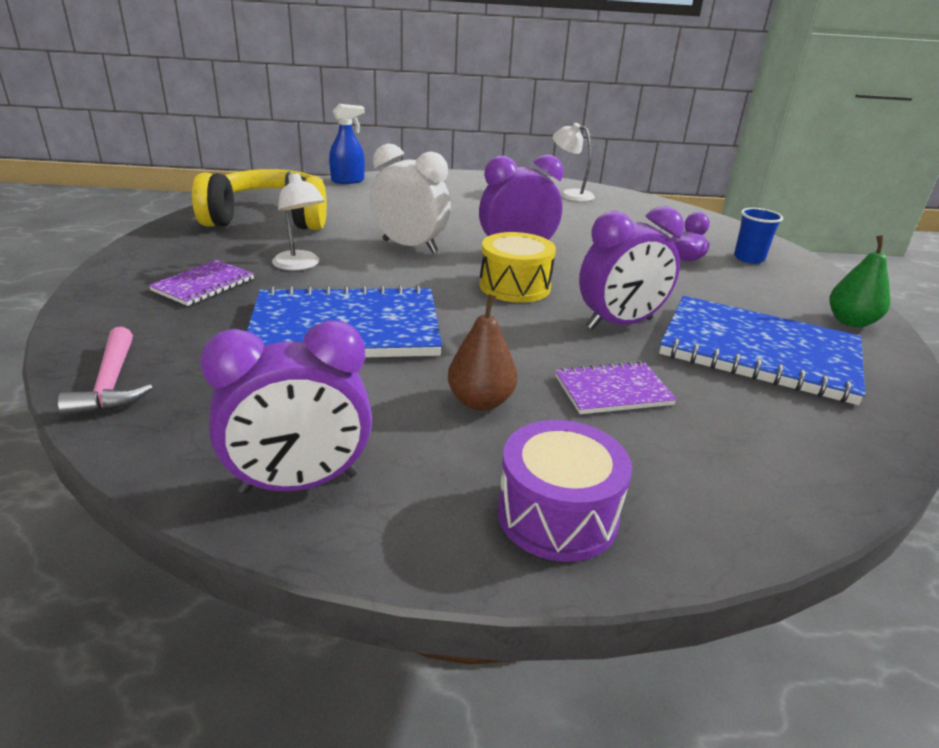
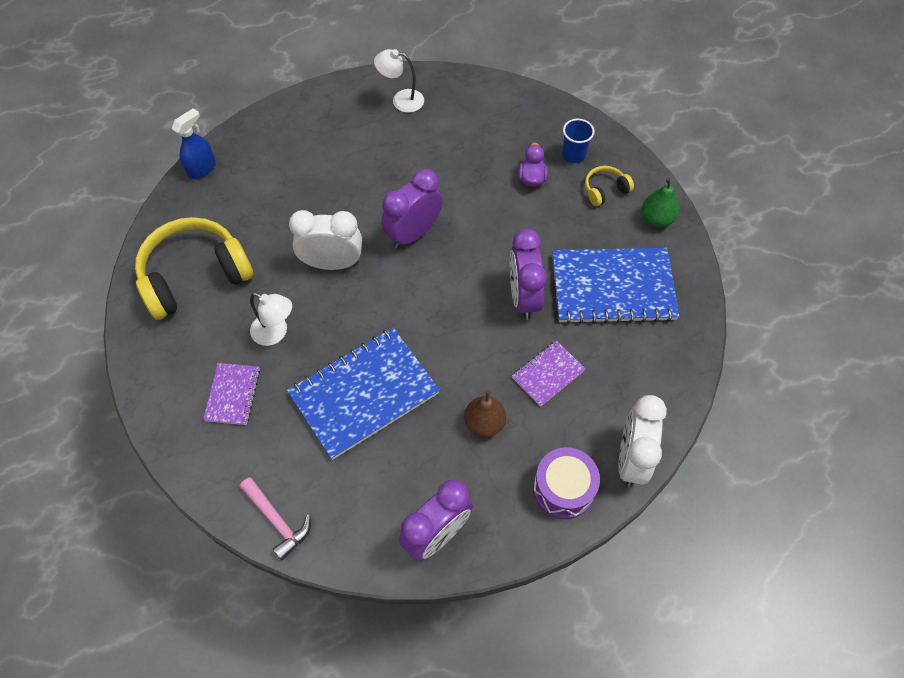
camera: 25 degrees left, 30 degrees up
(514, 286) = (437, 283): yellow drum -> none
(620, 324) = (523, 297): purple clock -> purple clock turned 135 degrees clockwise
(712, 526) = (631, 459): none -> white clock
(781, 286) = (605, 190): none -> yellow headphones

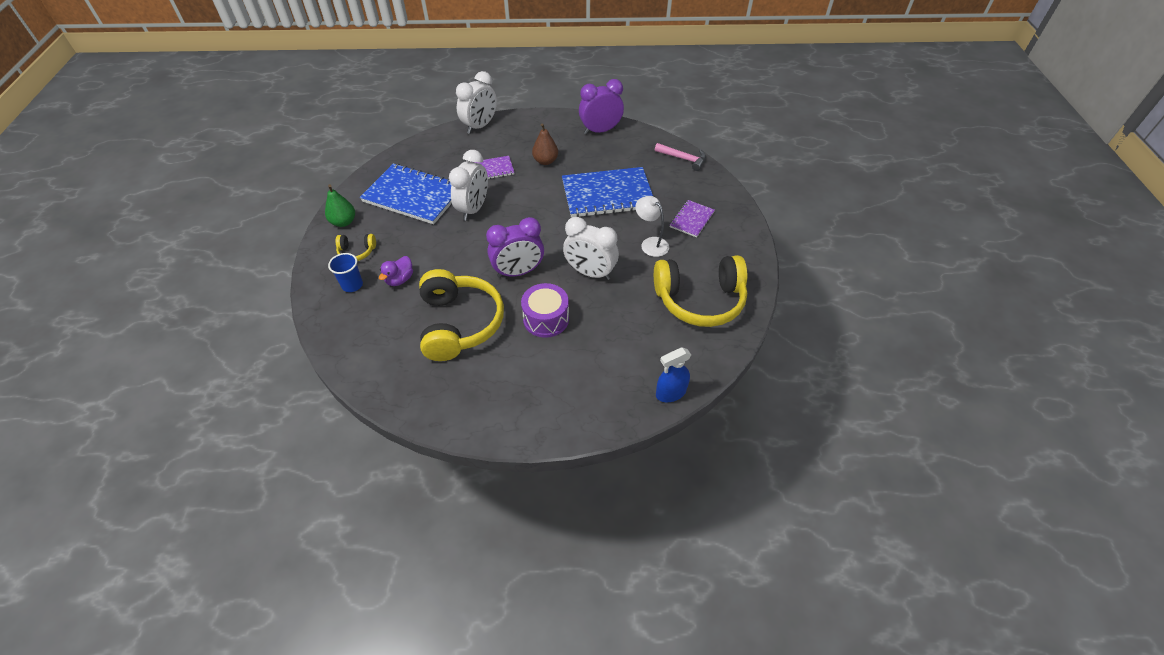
camera: 155 degrees left, 10 degrees down
(277, 521) = (683, 159): pink hammer -> pink hammer turned 135 degrees clockwise
(401, 100) = (450, 393): white lamp -> none
(436, 158) = (459, 324): none -> yellow headphones
(523, 297) = (473, 209): purple clock -> white clock
(563, 489) = (524, 127): purple drum -> purple drum (546, 319)

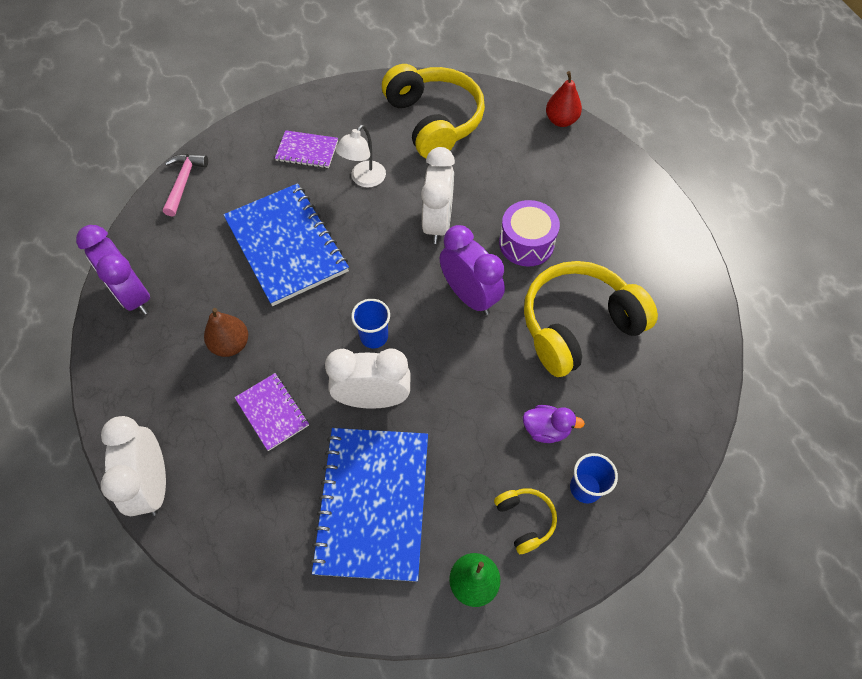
camera: 110 degrees left, 10 degrees up
(480, 126) = (154, 484): white clock -> white clock turned 120 degrees counterclockwise
(515, 219) = (374, 336): none -> blue cup
(670, 393) = (561, 120): blue spray bottle -> red pear

